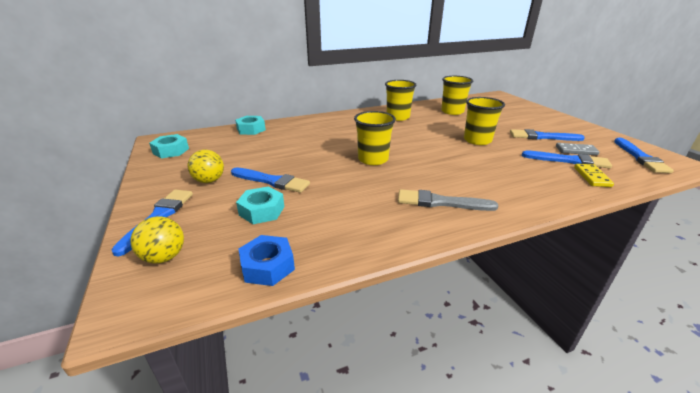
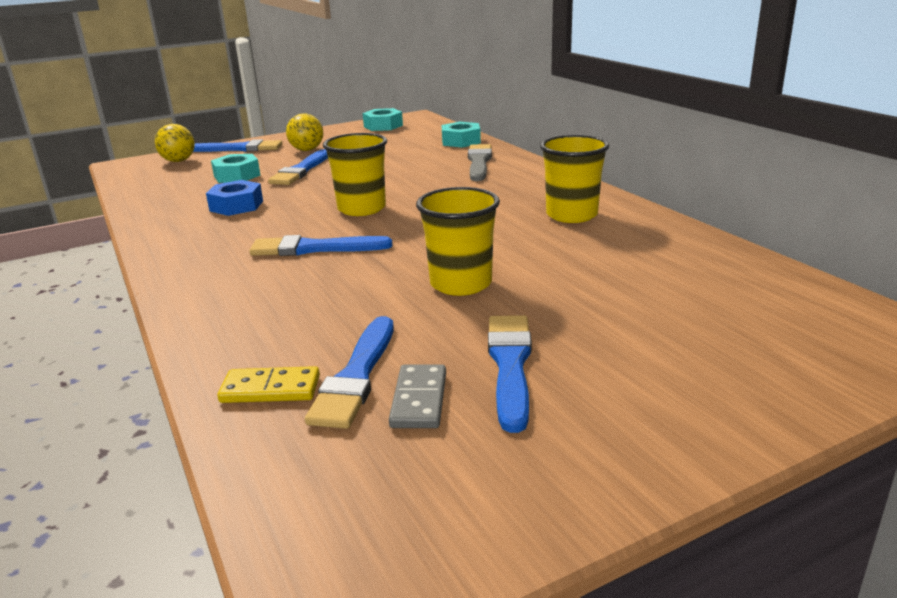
camera: 85 degrees right, 5 degrees down
(267, 266) = (145, 189): blue nut -> blue nut (236, 206)
(441, 202) = (222, 250): grey brush -> grey brush (479, 162)
(452, 111) = (654, 264): yellow cup -> none
(640, 157) = (380, 510): blue brush -> blue brush (314, 248)

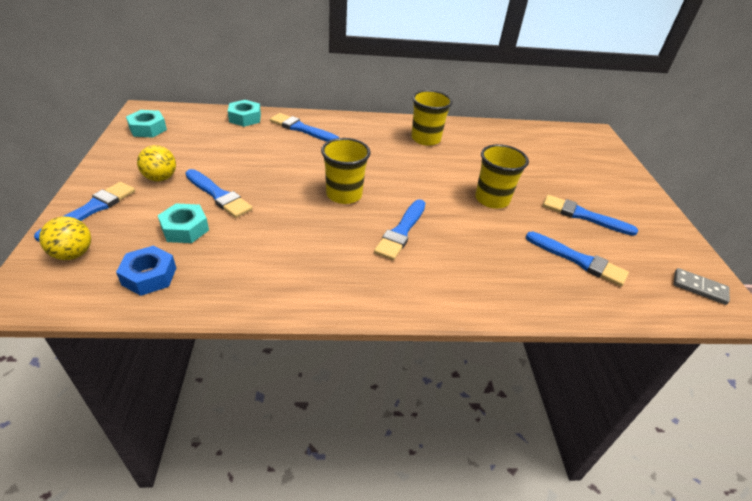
camera: 70 degrees left, 15 degrees up
(236, 206) = (272, 246): blue nut -> blue nut (149, 276)
(270, 389) = (582, 291): yellow domino -> none
(419, 400) = (605, 248): grey domino -> grey domino (699, 288)
(479, 162) = (301, 129): grey brush -> blue brush

